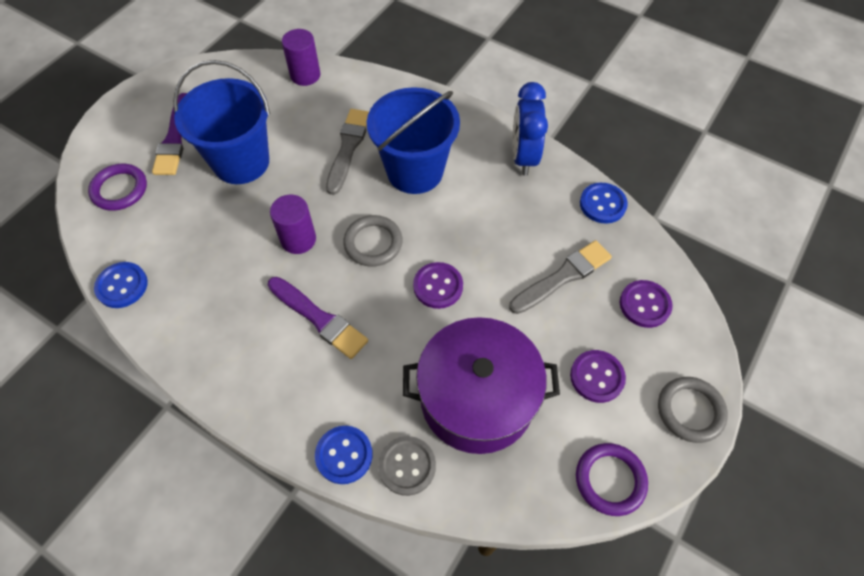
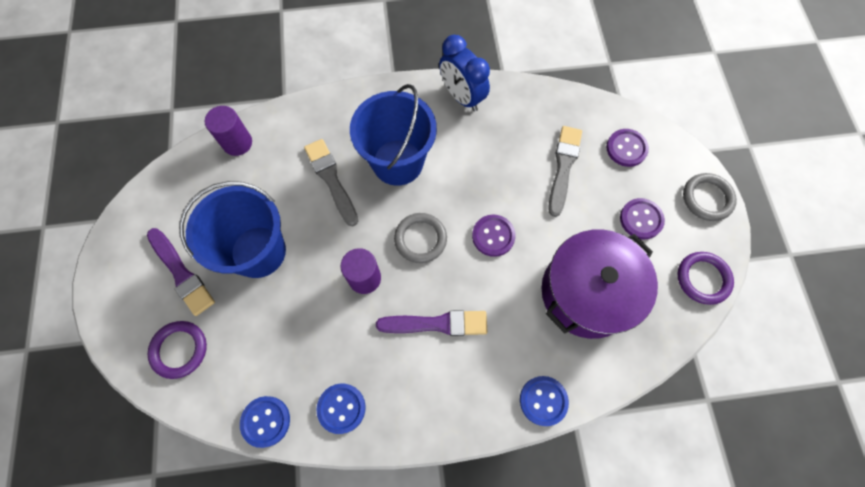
camera: 40 degrees left, 10 degrees up
(407, 466) = (587, 373): grey button -> none
(602, 204) = (542, 96): blue button -> blue button (341, 408)

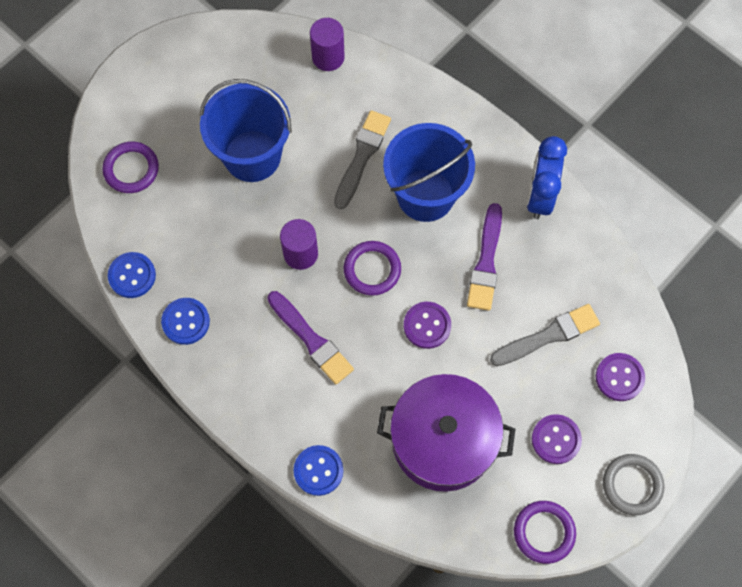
camera: 50 degrees right, 0 degrees up
(181, 273) = (187, 117): purple brush -> purple brush (486, 262)
(420, 239) = (372, 269): grey ring -> purple ring

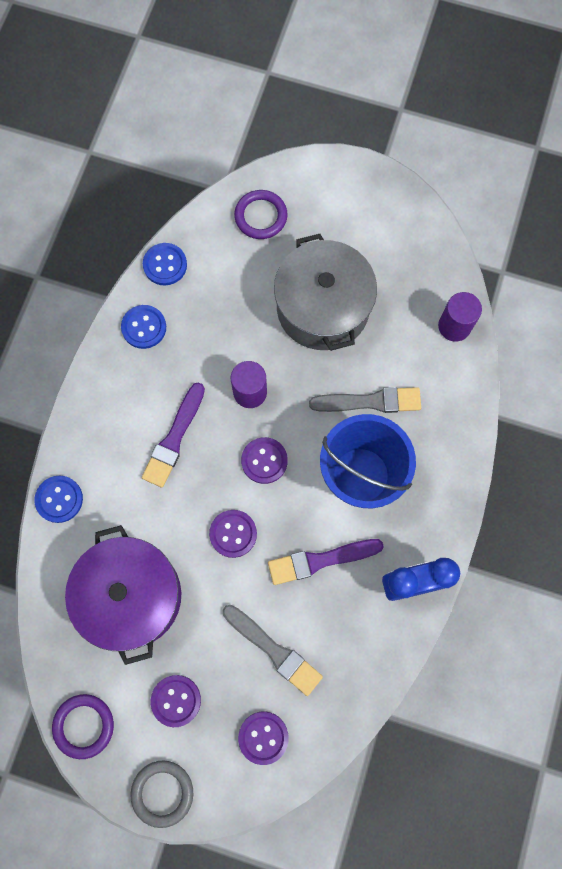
camera: 65 degrees right, 5 degrees up
(252, 156) = (323, 308): blue bucket -> grey pot
(372, 269) = (264, 461): purple ring -> purple button

